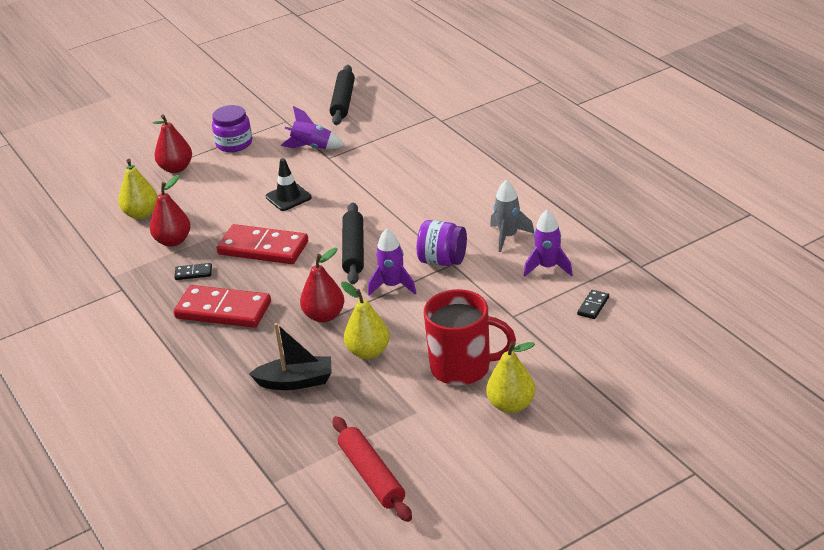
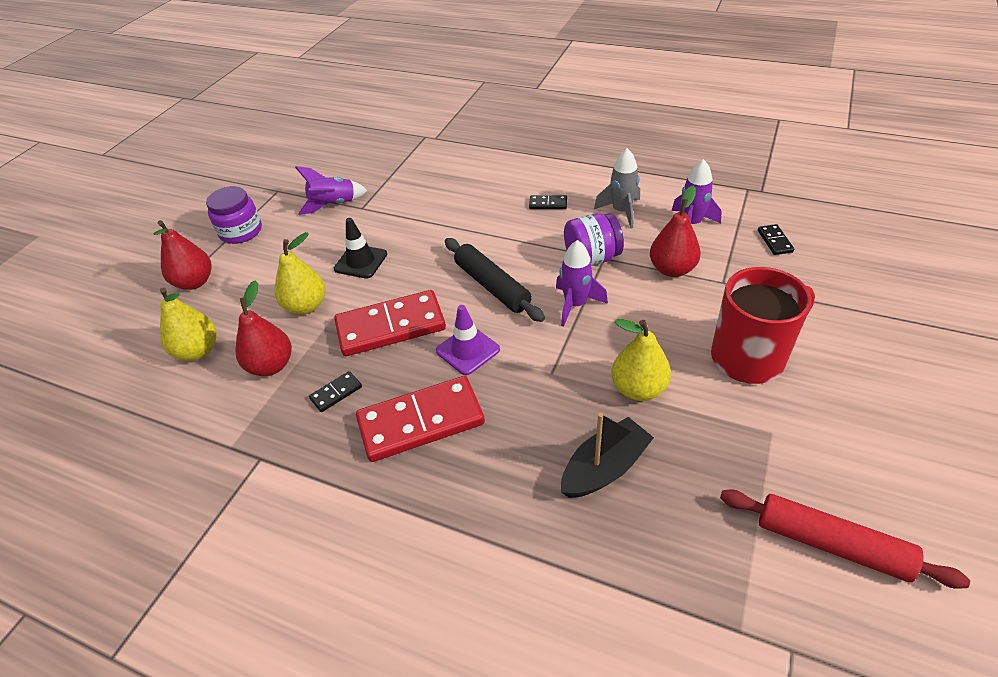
camera: 35 degrees left, 10 degrees up
(293, 283) = (468, 350): none -> purple traffic cone
(324, 316) = (544, 371): red pear -> red pear (672, 269)
(343, 101) = (320, 154): black rolling pin -> none
(461, 208) = (548, 204): none -> black domino
(511, 405) = (844, 373): yellow pear -> yellow pear (306, 306)

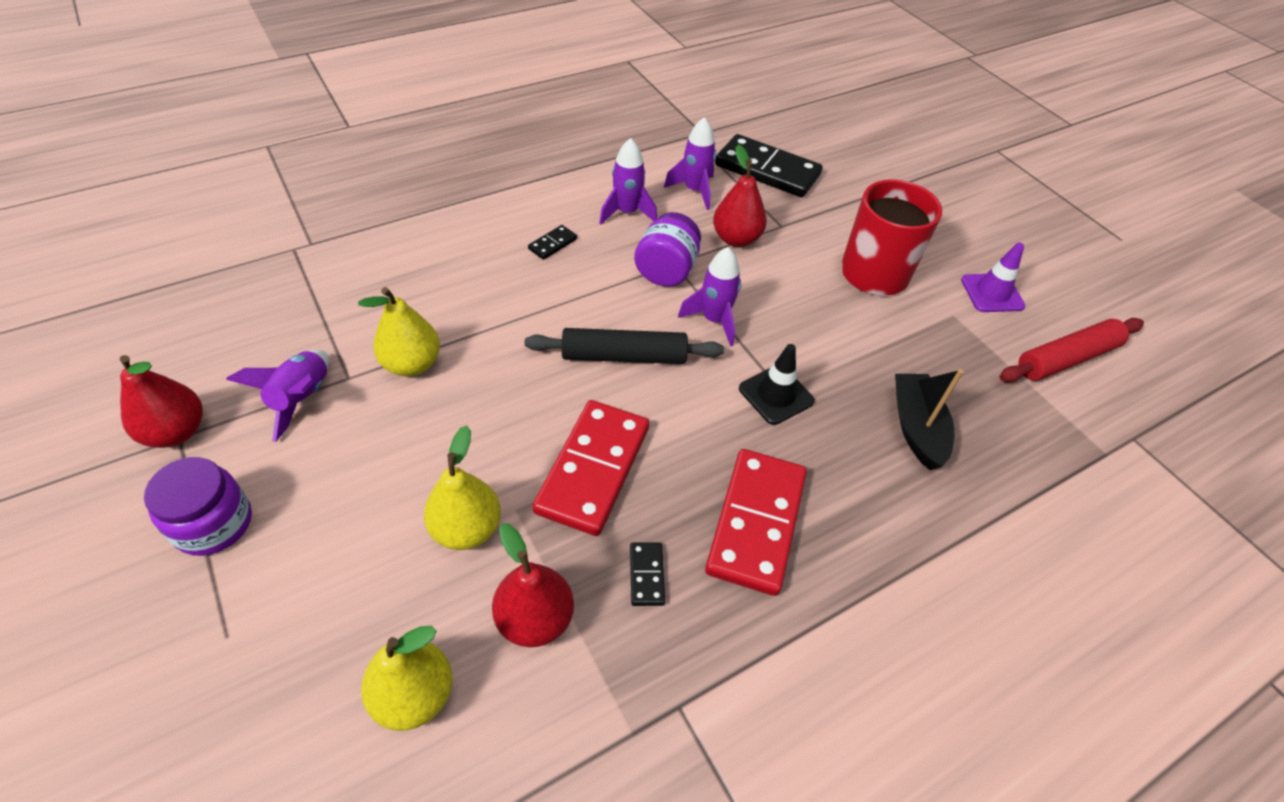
camera: 60 degrees left, 5 degrees up
(194, 282) = (255, 634): red pear -> red pear (176, 432)
(361, 261) = (450, 434): black traffic cone -> black traffic cone (776, 395)
(468, 350) = (694, 429): purple traffic cone -> purple traffic cone (992, 293)
(621, 212) = (627, 212): grey rocket -> purple rocket
(638, 389) = (850, 351): yellow pear -> yellow pear (412, 364)
(774, 241) = (767, 170): black domino -> black domino, size x2.34

